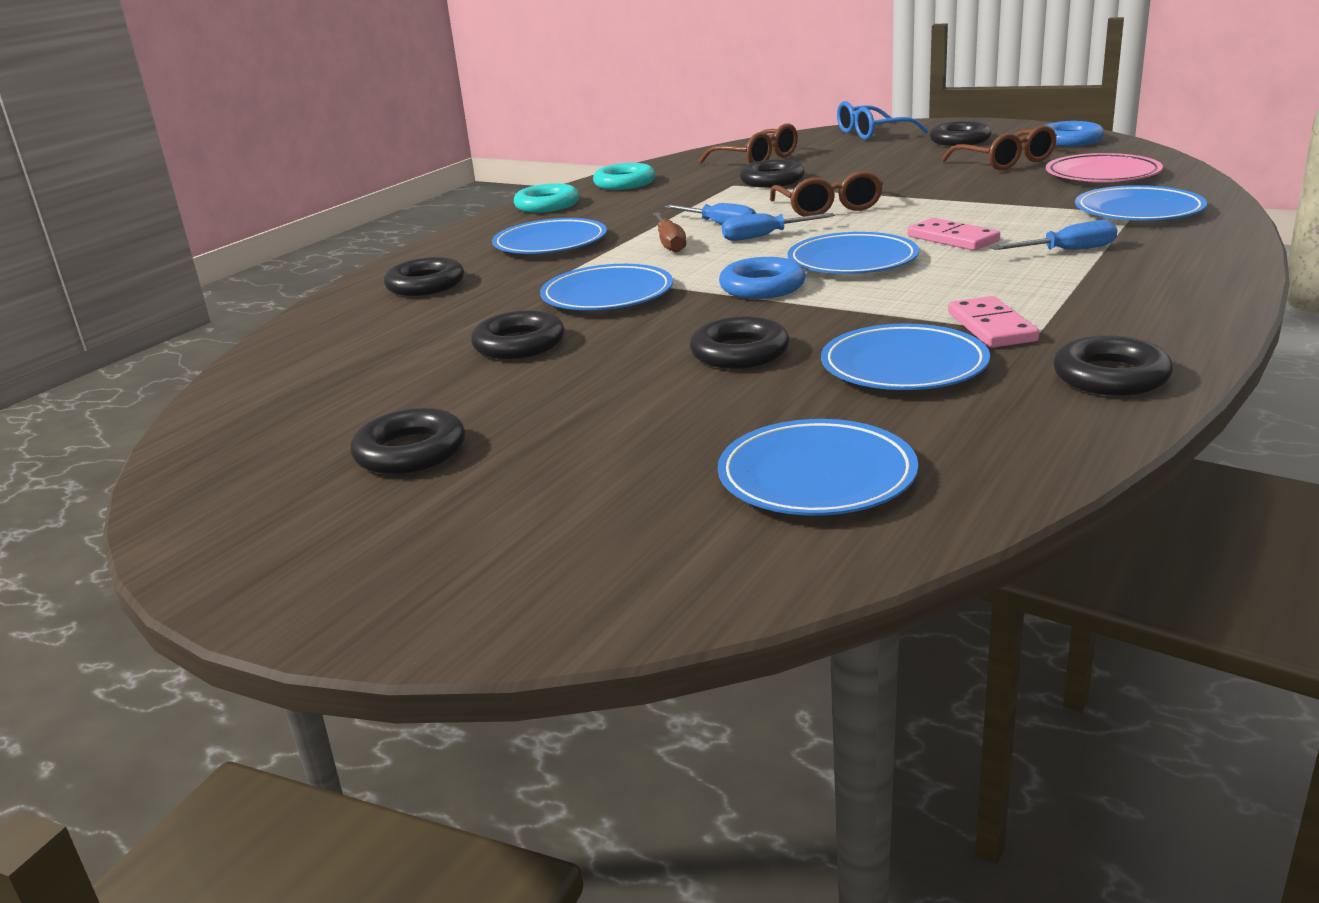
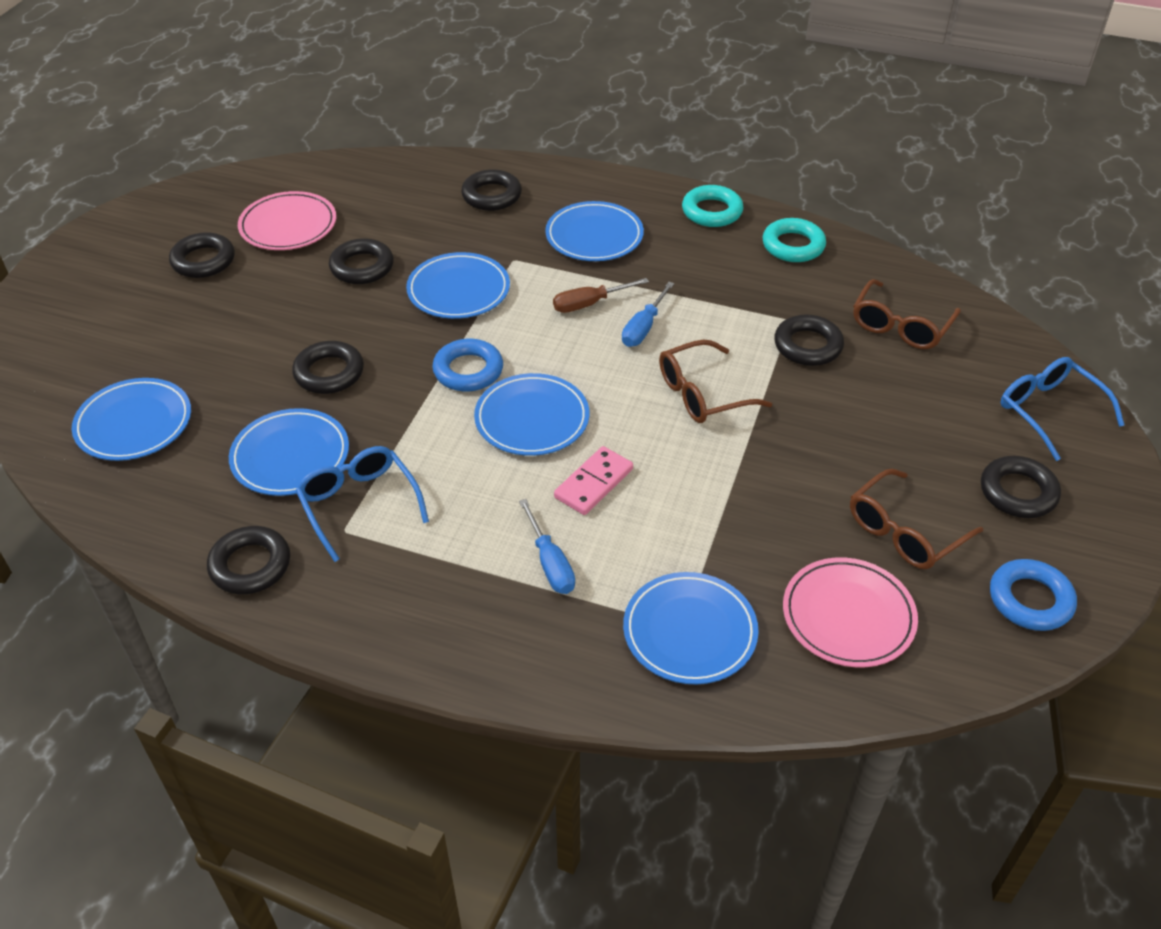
camera: 75 degrees right, 20 degrees up
(373, 394) = (288, 225): none -> pink plate
(764, 236) = (607, 359): blue screwdriver -> none
(991, 327) = (359, 504): pink domino -> blue glasses

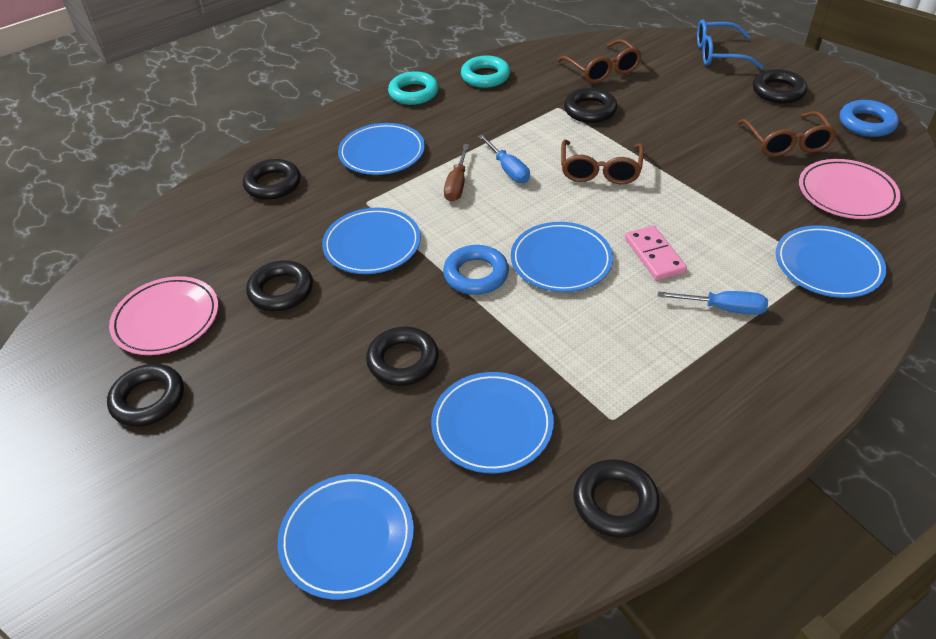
camera: 55 degrees left, 0 degrees up
(359, 504) = (586, 398): blue glasses -> none

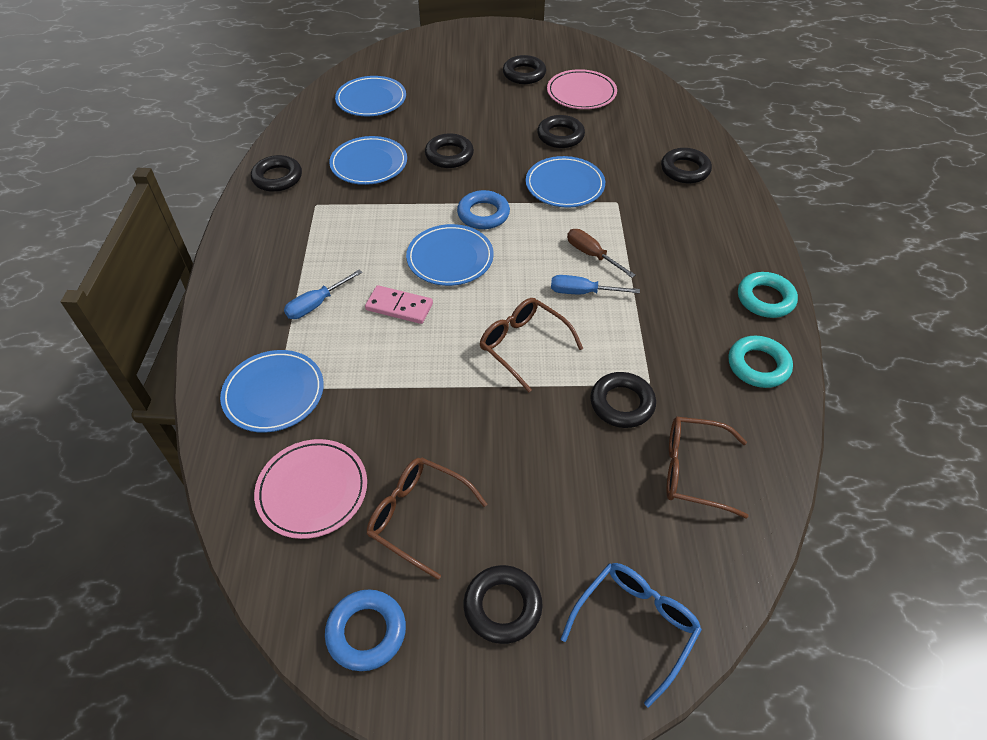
camera: 125 degrees right, 5 degrees up
(382, 153) = (677, 236): blue plate -> none

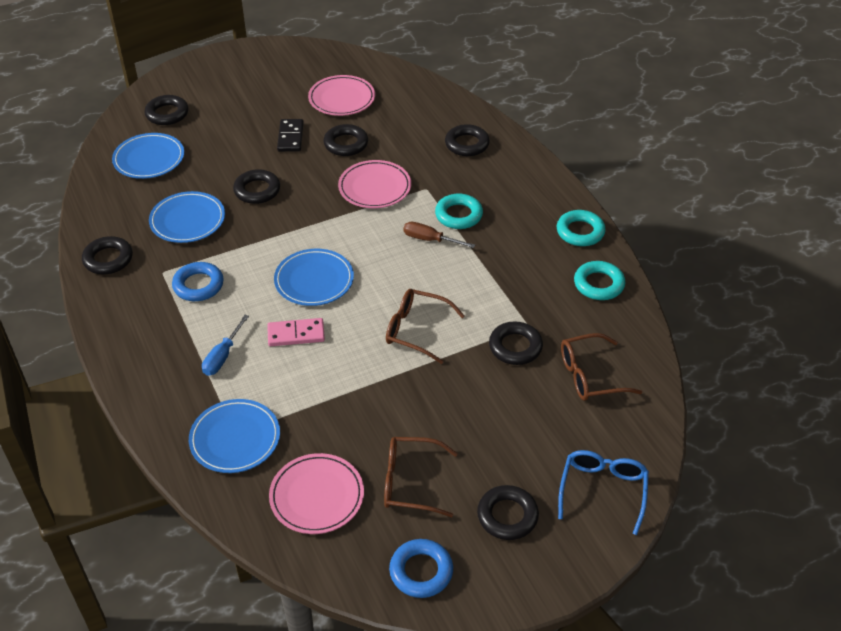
camera: 25 degrees left, 5 degrees down
(483, 214) = (320, 234): blue ring -> blue ring (198, 285)
(511, 115) = (290, 137): none -> black domino
(524, 74) = (279, 94): black ring -> black ring (167, 114)
(564, 185) = (375, 187): blue plate -> pink plate
(582, 292) = (439, 272): blue screwdriver -> none
(636, 239) = (458, 215): none -> turquoise ring

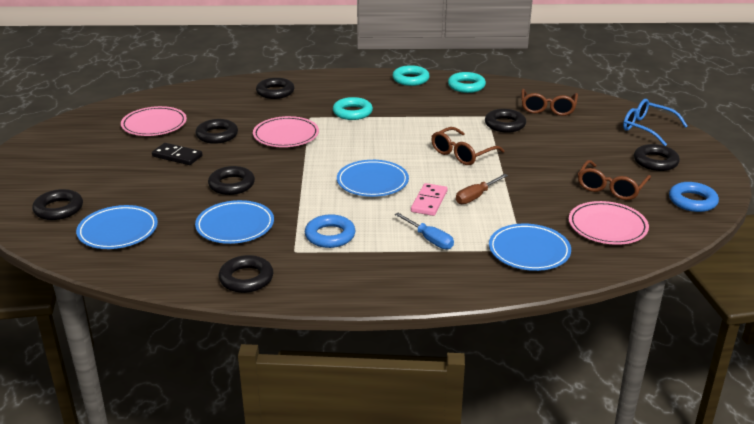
camera: 65 degrees left, 15 degrees down
(430, 240) = (369, 128): brown screwdriver -> brown screwdriver (476, 196)

